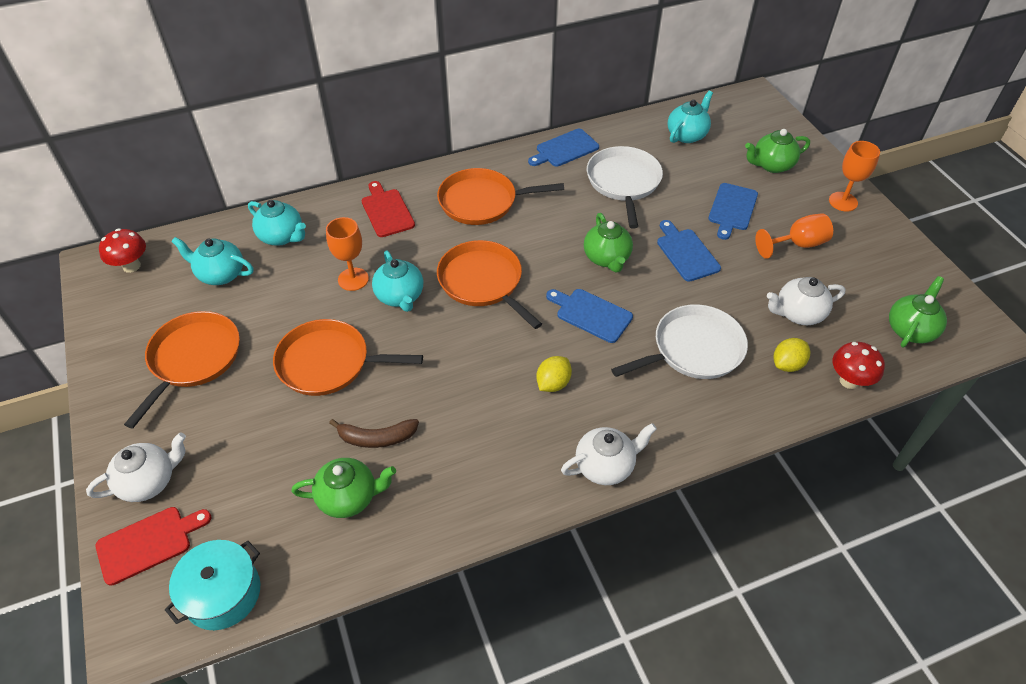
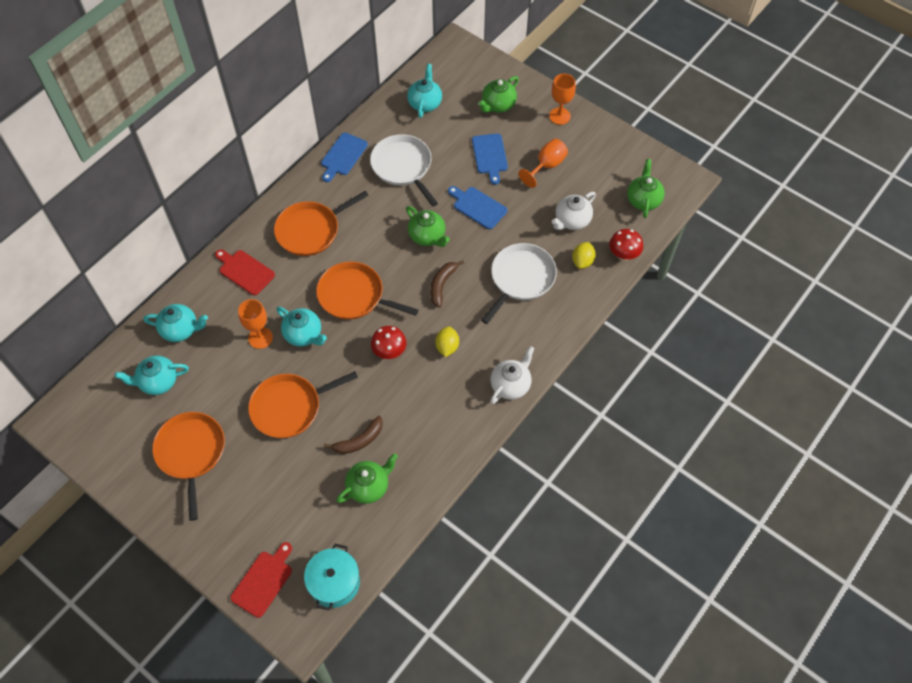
camera: 30 degrees left, 10 degrees up
(131, 266) = (82, 409): red mushroom -> red mushroom (389, 352)
(149, 481) = (231, 546): white teapot -> none
(591, 314) = (442, 285): blue cutting board -> brown banana

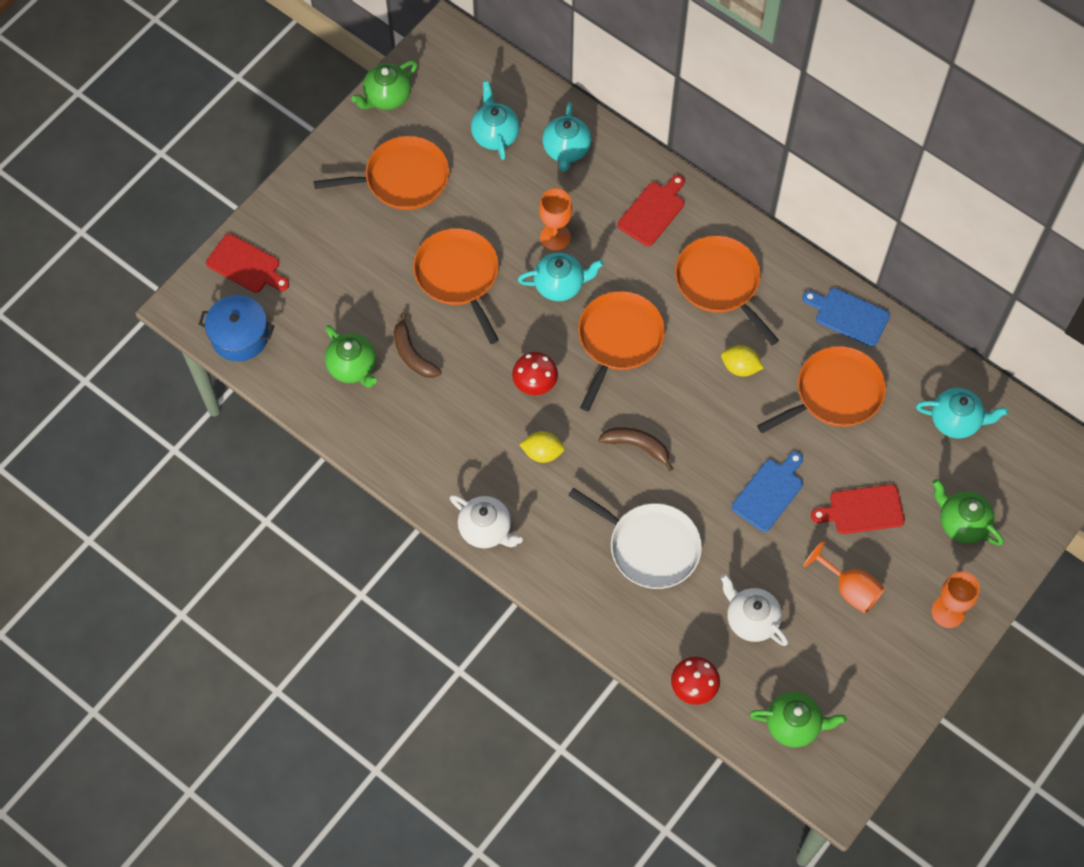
camera: 90 degrees right, 5 degrees up
(304, 334) = (560, 285): turquoise teapot -> turquoise teapot turned 135 degrees counterclockwise
(334, 582) = (240, 336): turquoise pot -> blue pot
(403, 167) = (834, 394): white pan -> orange pan
(427, 236) = (716, 427): green teapot -> green teapot (387, 97)
(490, 156) = (863, 510): blue cutting board -> red cutting board
(582, 261) = (681, 630): yellow lemon -> yellow lemon (740, 367)

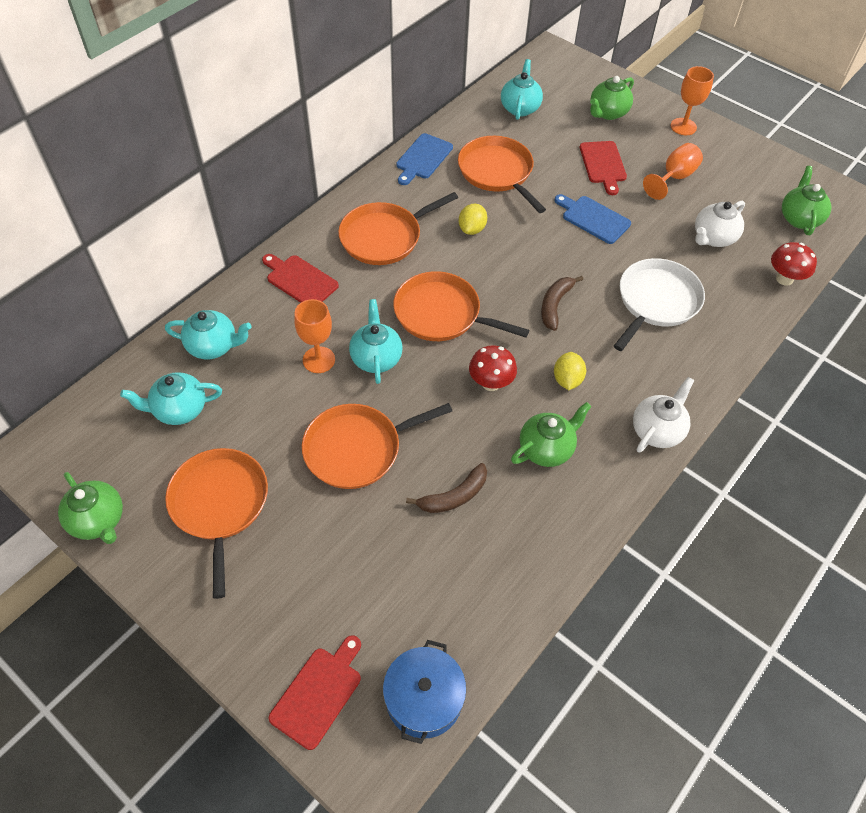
camera: 90 degrees left, 10 degrees down
(353, 367) = (470, 560): green teapot -> green teapot (546, 449)

